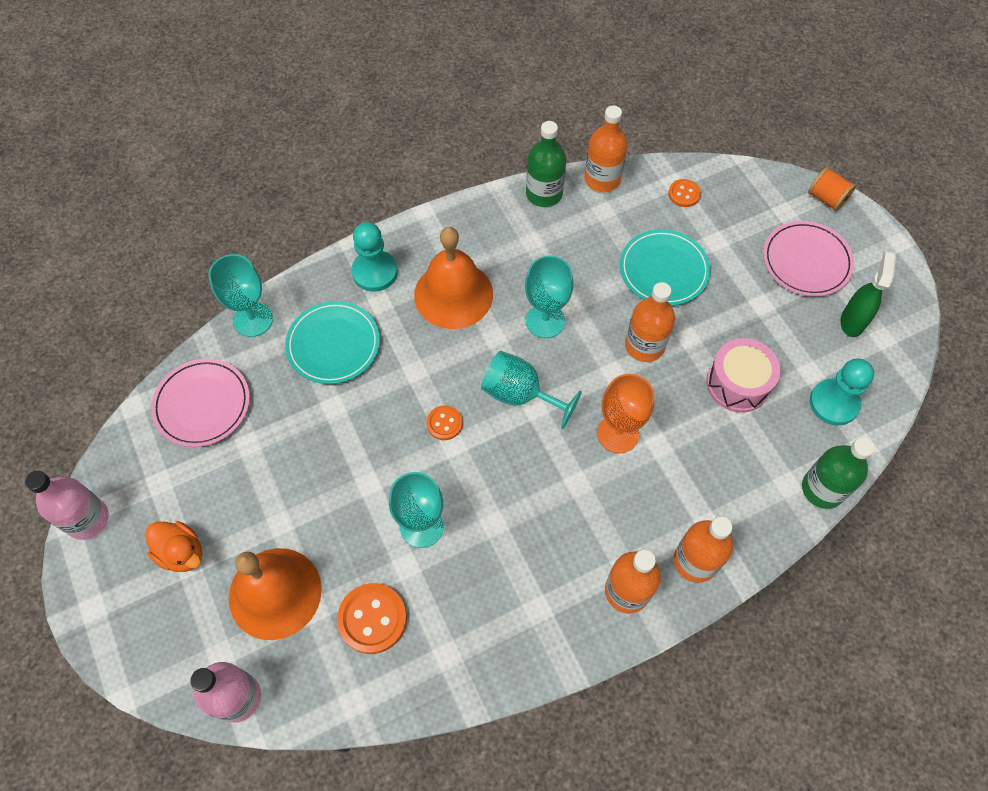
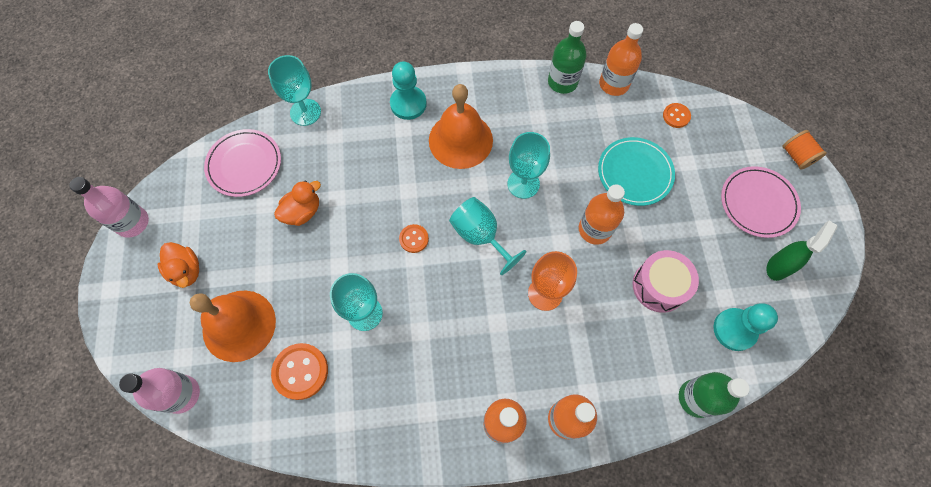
camera: 20 degrees right, 5 degrees up
(298, 436) = (302, 212): none -> orange duck
(333, 344) = (356, 150): turquoise plate -> none

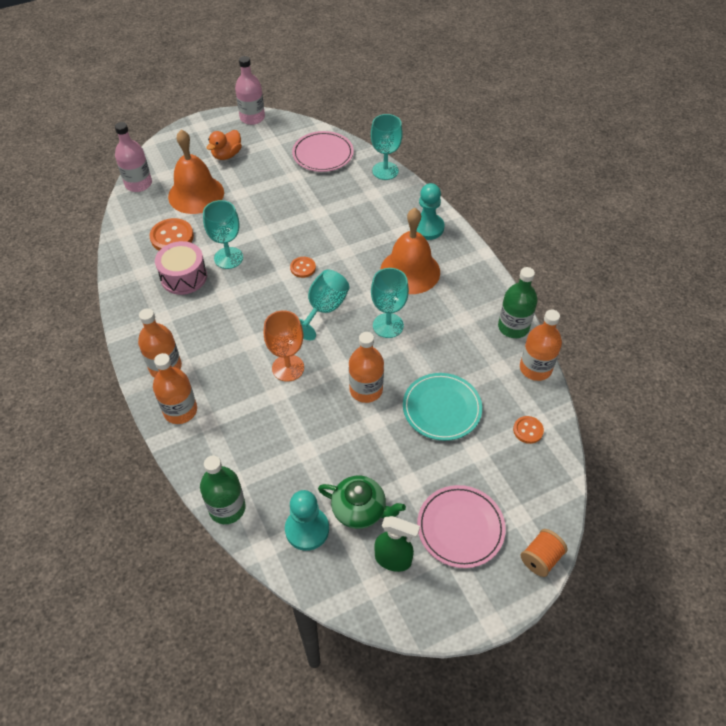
camera: 70 degrees right, 15 degrees down
(302, 212) = (298, 197): orange duck -> none
(659, 286) = (329, 454): pink drum -> pink drum (184, 277)
(724, 277) = (360, 510): none -> green teapot

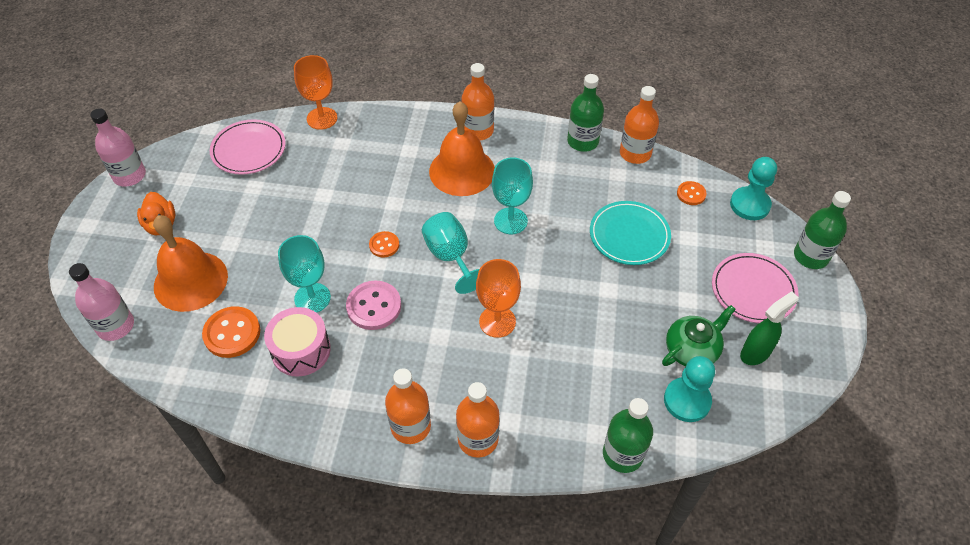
camera: 55 degrees left, 0 degrees up
(246, 293) = (374, 306): none -> pink button
(366, 390) = (569, 276): orange bottle -> orange bottle (478, 131)
(385, 171) = (322, 118): turquoise goblet -> orange goblet
(427, 227) = (422, 130): turquoise pawn -> turquoise pawn (750, 205)
(540, 558) = (811, 256): orange spool -> green bottle

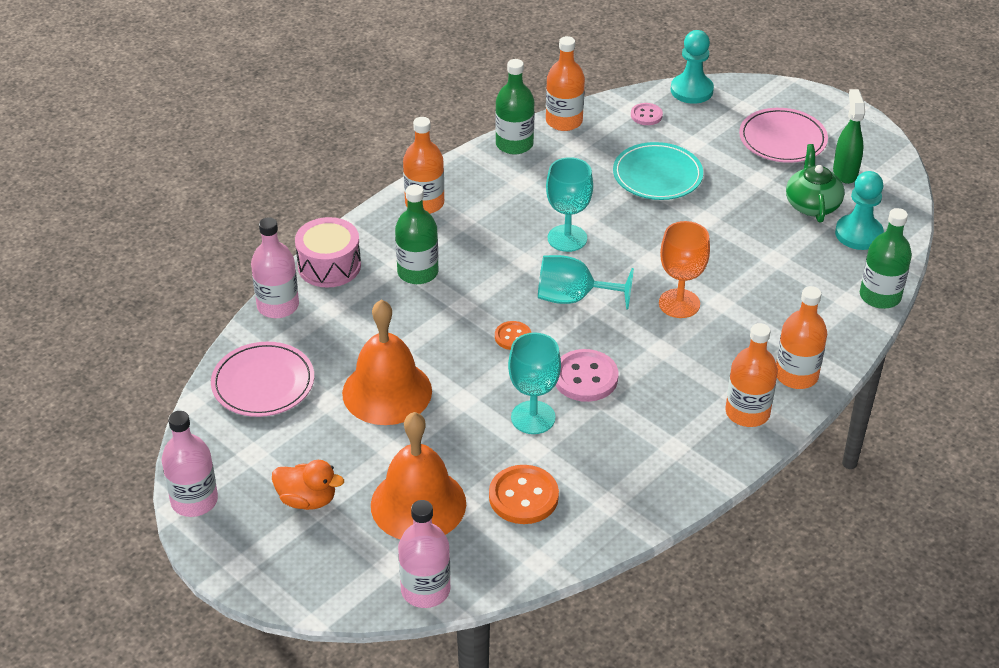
camera: 55 degrees left, 10 degrees down
(301, 350) = (593, 452): pink drum -> pink drum (329, 266)
(322, 118) = (278, 306): orange goblet -> pink bottle
(462, 171) = (468, 239): orange bell -> orange bell (387, 392)
(691, 194) = (646, 115): orange button -> pink button
(811, 256) = (777, 90): green bottle -> green bottle (418, 272)

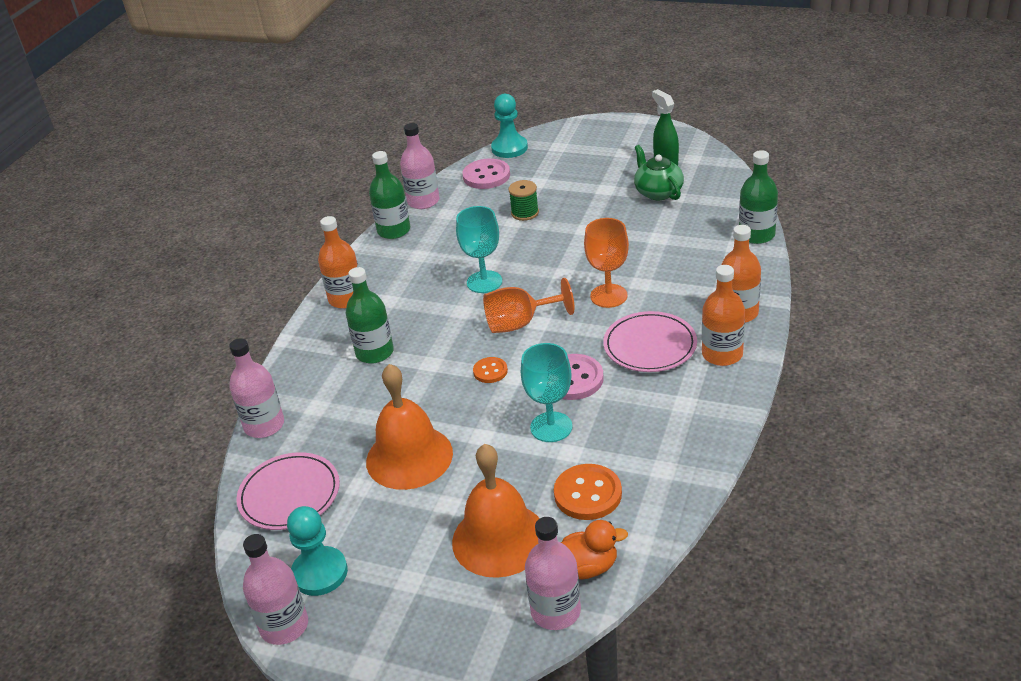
camera: 20 degrees left, 5 degrees down
(307, 499) = (394, 578): orange duck -> orange duck (587, 567)
(329, 266) = (292, 376): pink drum -> none
(564, 121) = (423, 201): orange bottle -> pink bottle
(573, 298) = (520, 323): turquoise goblet -> orange goblet
(646, 115) = (486, 176): pink button -> pink button, size x1.72
(657, 175) = (525, 213): turquoise plate -> green spool
(782, 139) = (602, 157): pink plate -> pink plate (650, 345)
(858, 234) = (707, 199): turquoise pawn -> turquoise pawn (320, 573)

